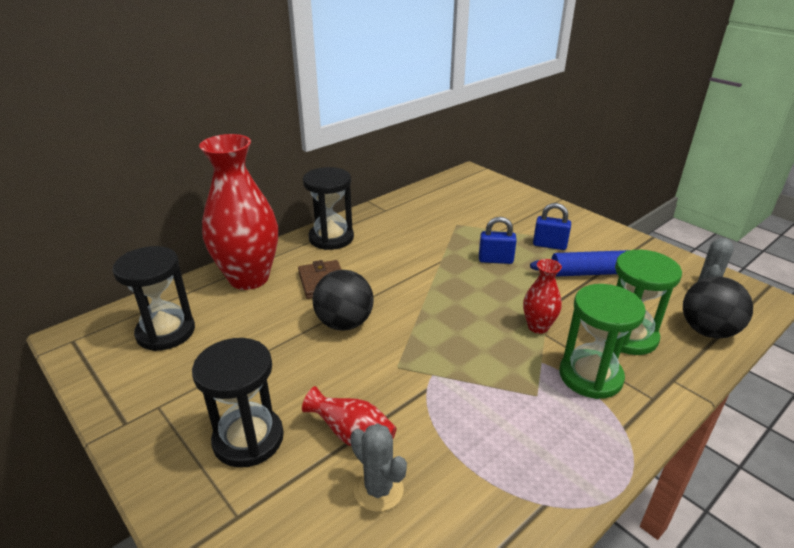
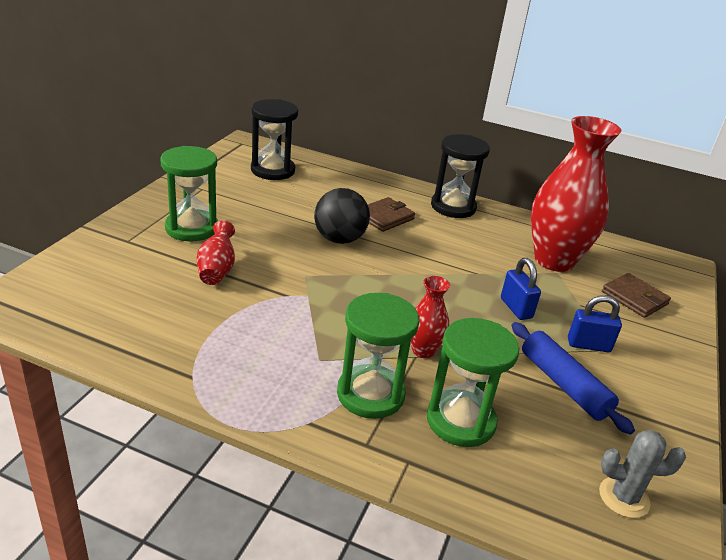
camera: 60 degrees right, 0 degrees up
(248, 439) = (191, 228): black hourglass -> green hourglass
(249, 278) = (360, 184): red vase -> red vase (554, 260)
(378, 490) = (171, 291): grey cactus -> none
(500, 206) = (634, 298): none -> brown wallet
(549, 245) = (588, 345): blue padlock -> blue padlock turned 75 degrees counterclockwise
(707, 331) = (531, 497): black ball -> none

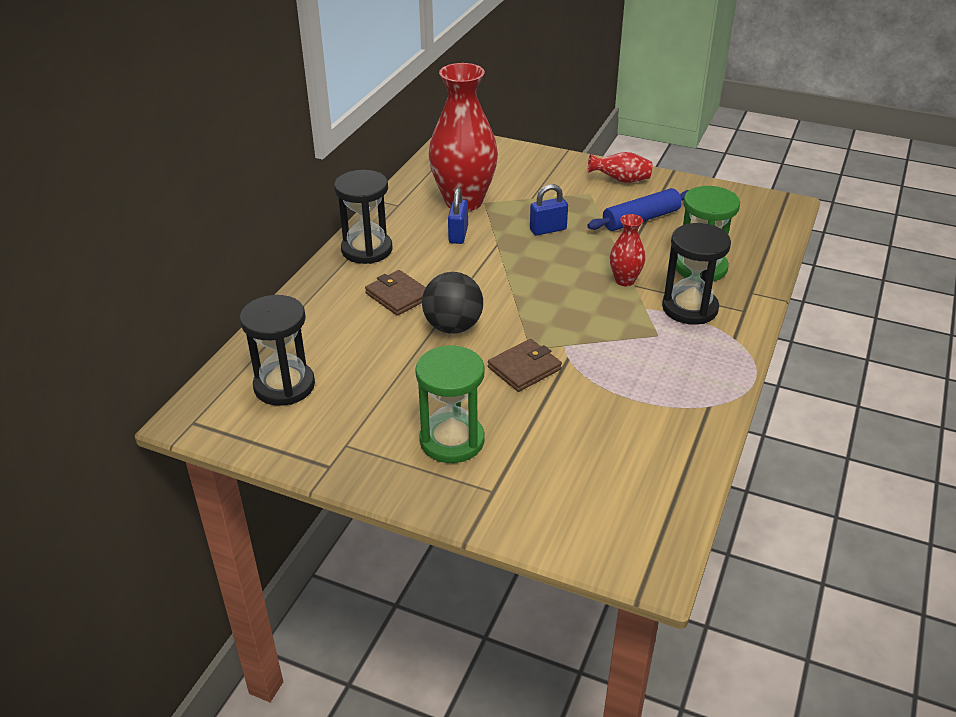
camera: 85 degrees left, 5 degrees up
(217, 269) = (536, 410): red vase -> red vase (620, 180)
(370, 394) = (689, 308): green hourglass -> black hourglass
(588, 345) = (587, 202): blue padlock -> blue padlock (458, 235)
(624, 497) = (741, 212): grey cactus -> none
(634, 298) = (514, 171): brown wallet -> brown wallet (524, 368)

